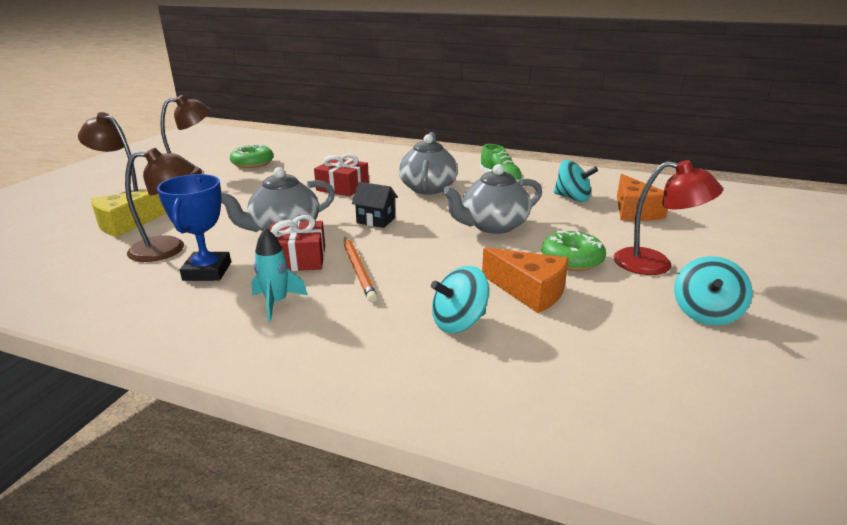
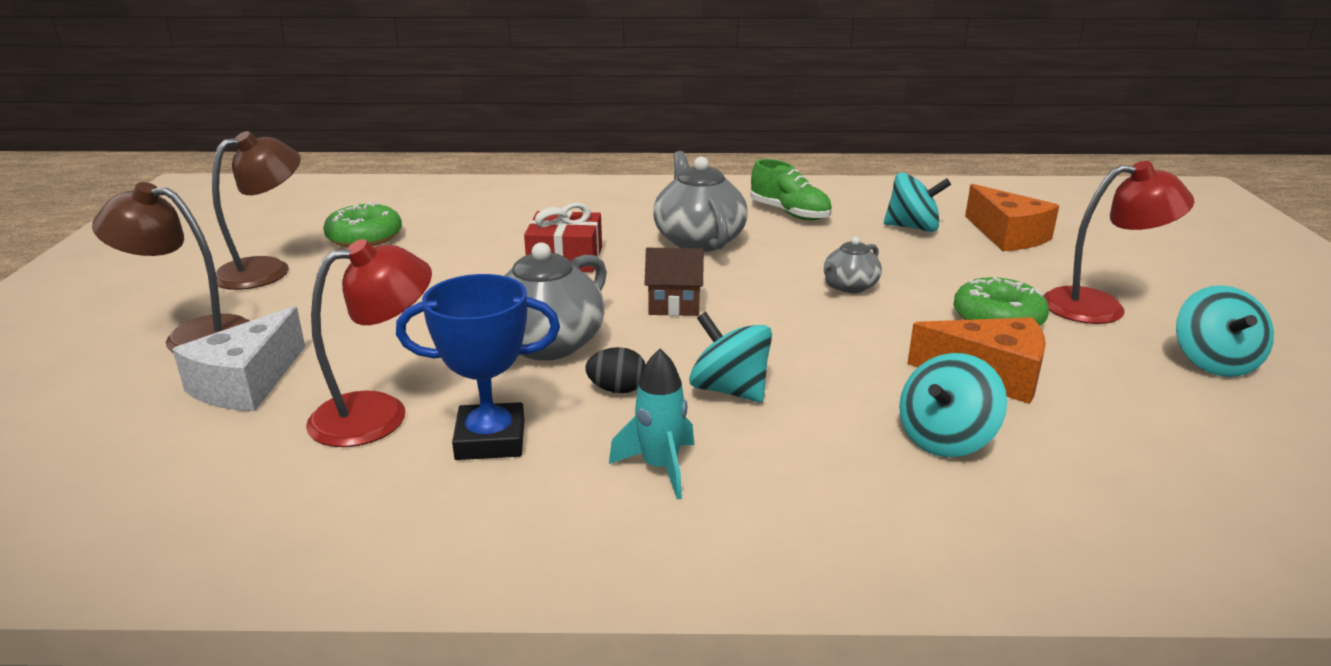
camera: 20 degrees left, 0 degrees up
(127, 223) = (247, 383): yellow cheese -> white cheese
(169, 248) = (378, 413): brown lamp -> red lamp
(207, 271) = (490, 440): blue trophy -> blue trophy turned 75 degrees counterclockwise
(297, 259) = (617, 390): red gift -> black egg
(358, 270) = (729, 390): orange pencil -> turquoise spinning top
(375, 220) = (674, 306): black house -> brown house
(493, 226) = (849, 286): grey teapot -> grey teapot, size x0.55

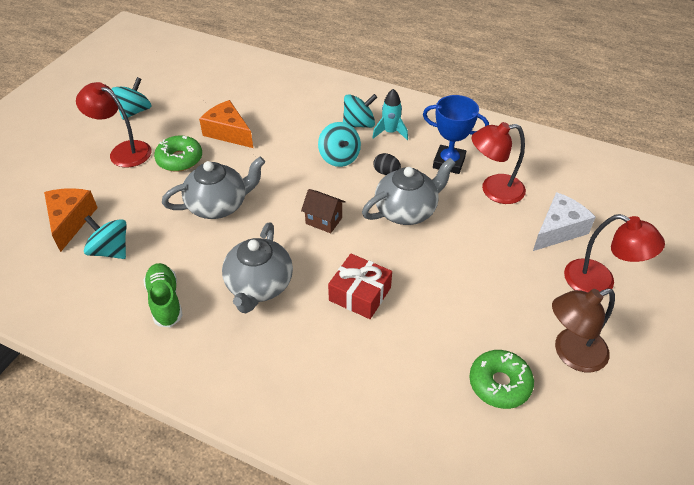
camera: 155 degrees left, 20 degrees up
(193, 336) = (599, 282): brown lamp -> red lamp
(849, 286) = (218, 205): grey teapot -> grey teapot, size x1.82
(945, 439) = (281, 113): turquoise spinning top -> turquoise spinning top (359, 124)

